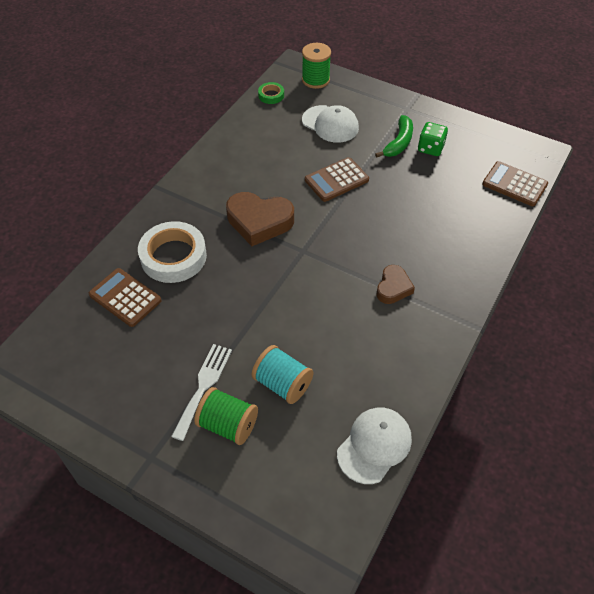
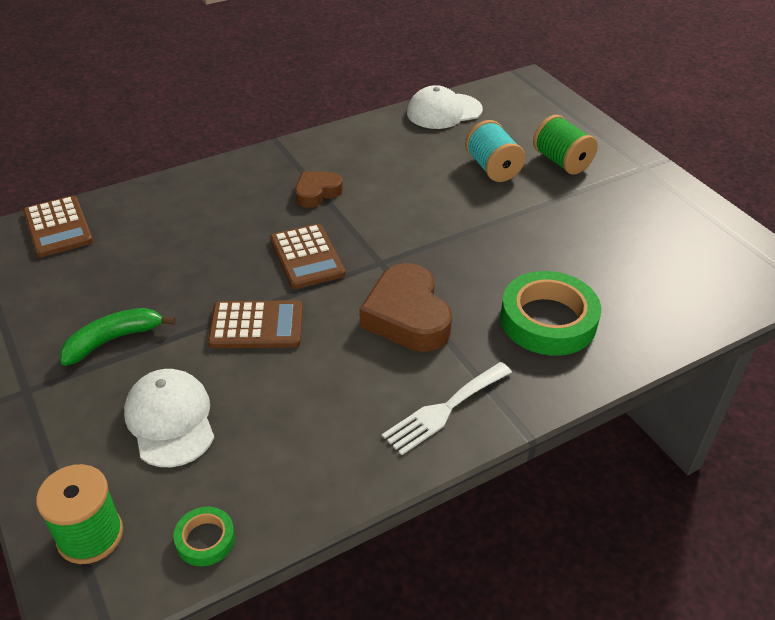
camera: 150 degrees left, 10 degrees down
(125, 298) = (630, 298): brown calculator -> brown calculator (307, 257)
(173, 256) = (548, 320): white tape -> green tape
(203, 386) = (571, 192): white fork -> white fork (444, 410)
(259, 222) = (407, 316): brown heart -> brown heart turned 150 degrees counterclockwise
(430, 148) = (84, 312): green dice -> none

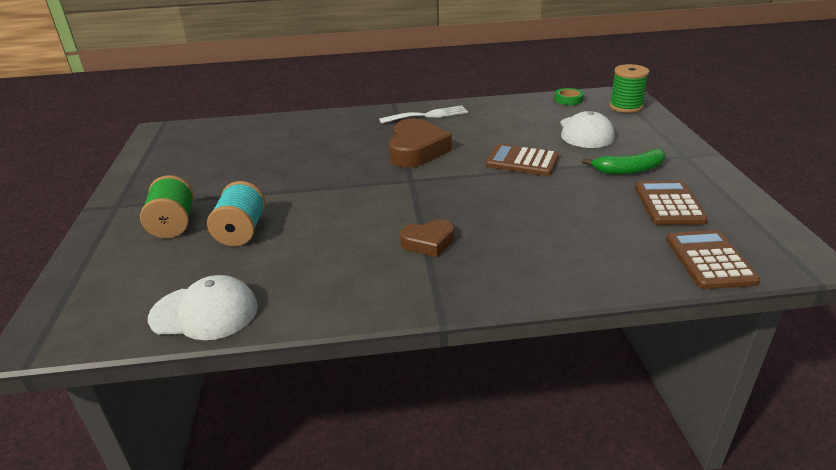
camera: 155 degrees left, 10 degrees down
(307, 257) = (466, 193): brown calculator -> brown calculator (669, 204)
(548, 320) = (331, 135): green tape -> none

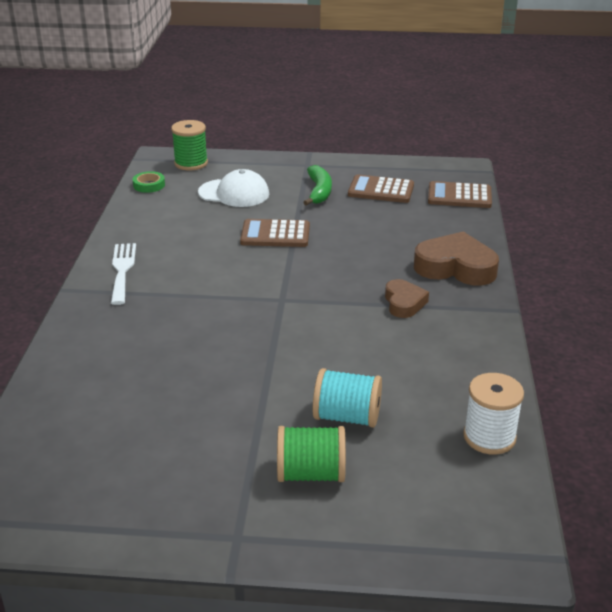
camera: 80 degrees left, 0 degrees up
(204, 312) = (489, 437): white cap -> white spool
(416, 150) = (213, 288): brown heart -> brown heart (455, 267)
(522, 161) = (275, 234): brown calculator -> brown calculator turned 60 degrees clockwise

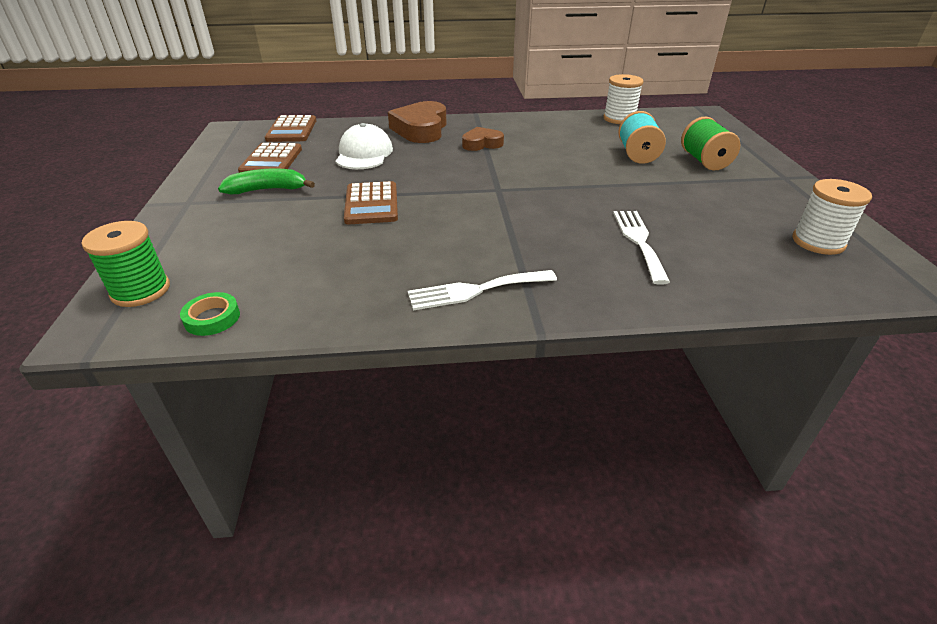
camera: 100 degrees left, 5 degrees up
(79, 484) = (818, 242): none -> white spool
(145, 361) = (639, 241): none -> white fork
(234, 193) = (260, 241): white cap -> white cap (364, 154)

